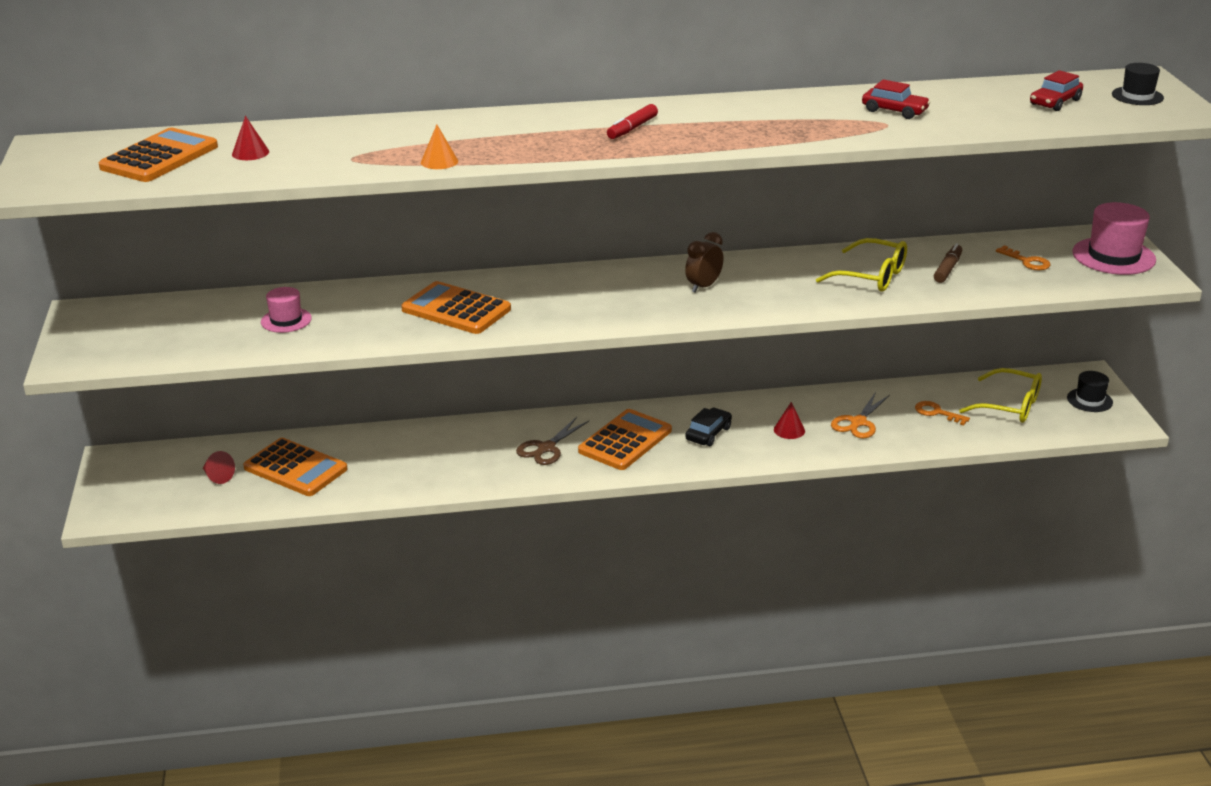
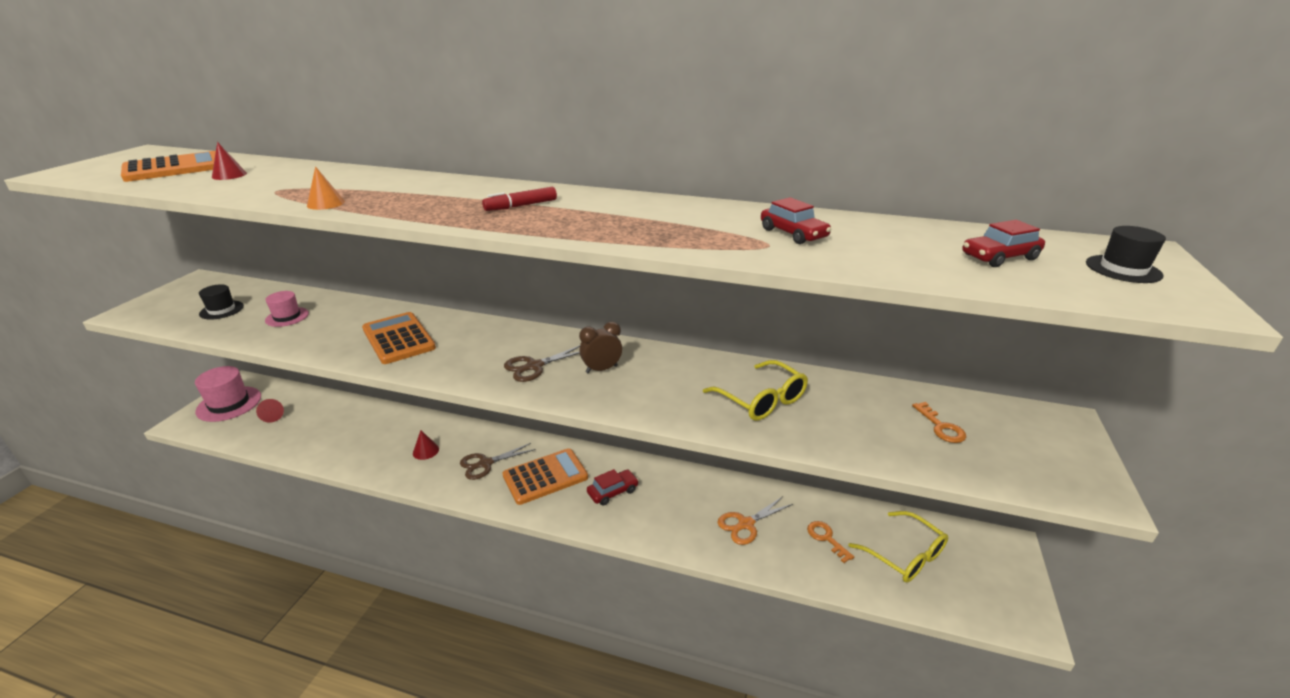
camera: 25 degrees right, 0 degrees up
(295, 468) = (320, 425): orange calculator -> none
(635, 299) = (534, 366): none -> brown scissors
(708, 433) = (612, 492): black car -> red car
(789, 430) = (680, 511): red cone -> red cone (425, 451)
(947, 269) = (846, 413): brown marker -> none
(1089, 400) = (996, 577): black hat -> black hat (221, 310)
(1113, 256) = (1052, 448): pink hat -> pink hat (229, 404)

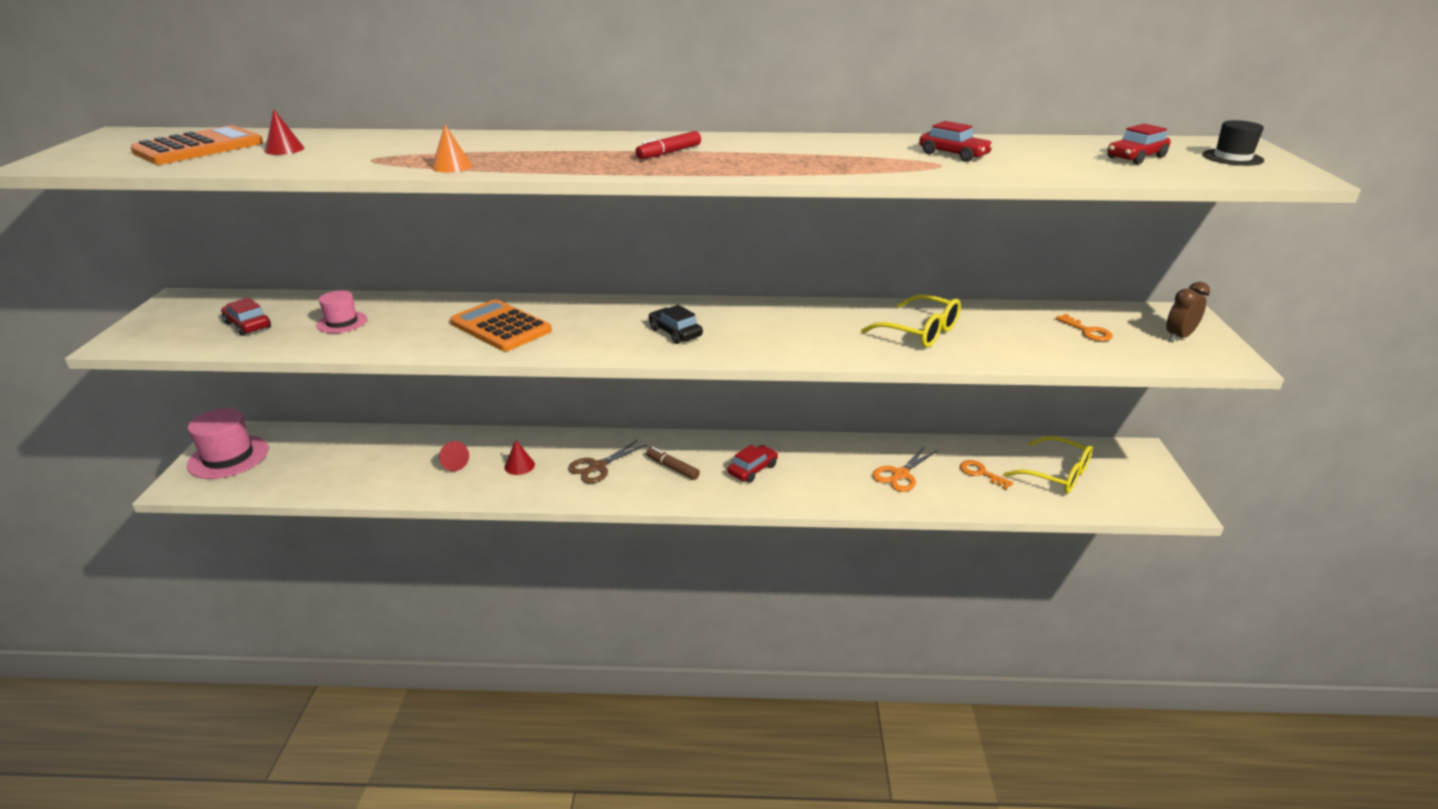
camera: 15 degrees left, 0 degrees up
(221, 310) = (248, 325): black hat -> red car
(273, 416) = (300, 460): red cone -> red cone (453, 464)
(534, 366) = (675, 333): brown scissors -> black car
(545, 477) = (672, 468): orange calculator -> brown marker
(601, 369) = (747, 327): brown clock -> brown clock (1178, 337)

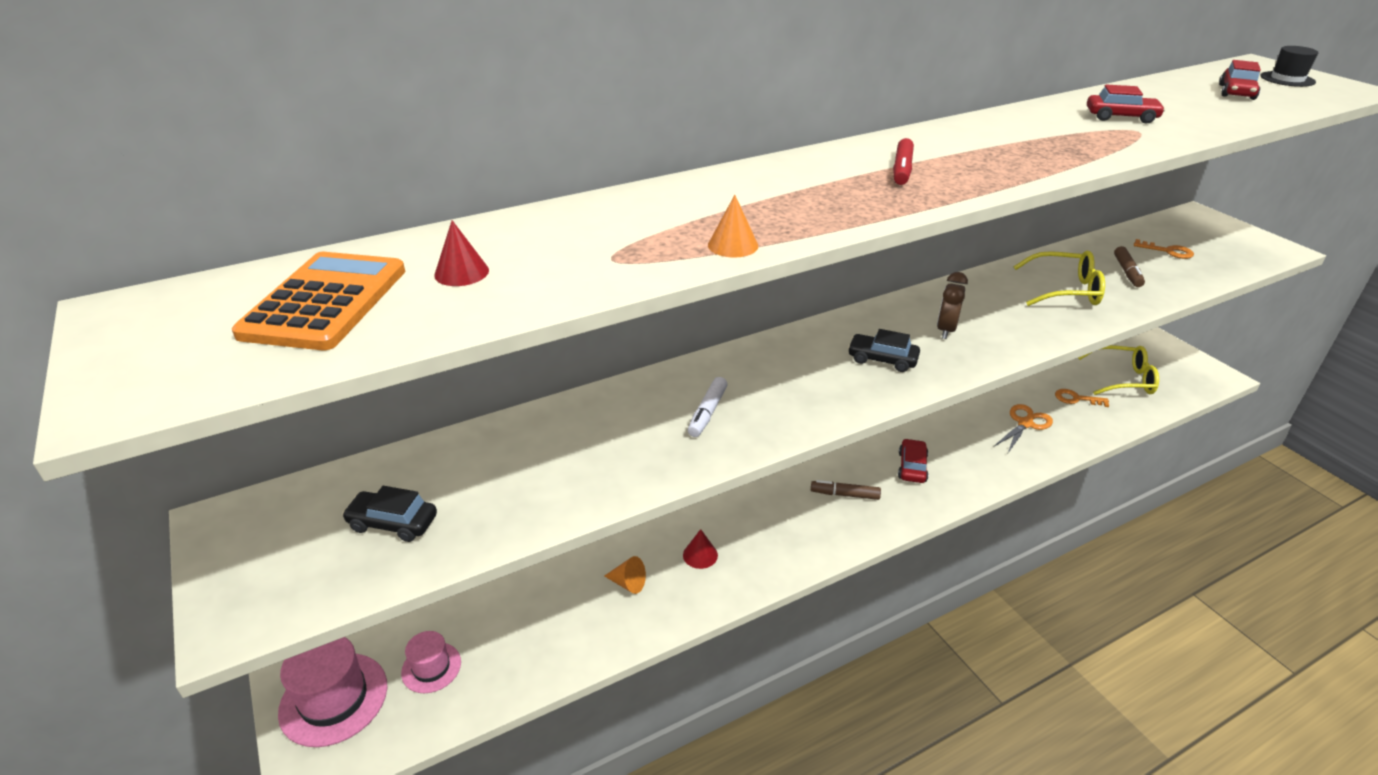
camera: 30 degrees left, 5 degrees up
(248, 325) = (393, 523): red car -> black car
(342, 322) = (514, 473): pink hat -> pink hat (431, 667)
(453, 464) = (628, 583): red cone -> orange cone
(501, 327) = (707, 412): orange calculator -> white marker
(597, 467) = (777, 522): brown scissors -> none
(900, 474) = (1025, 423): orange scissors -> orange scissors turned 150 degrees counterclockwise
(1009, 335) = (1127, 272): none -> brown marker
(1178, 337) = (1225, 238): brown clock -> brown clock (946, 330)

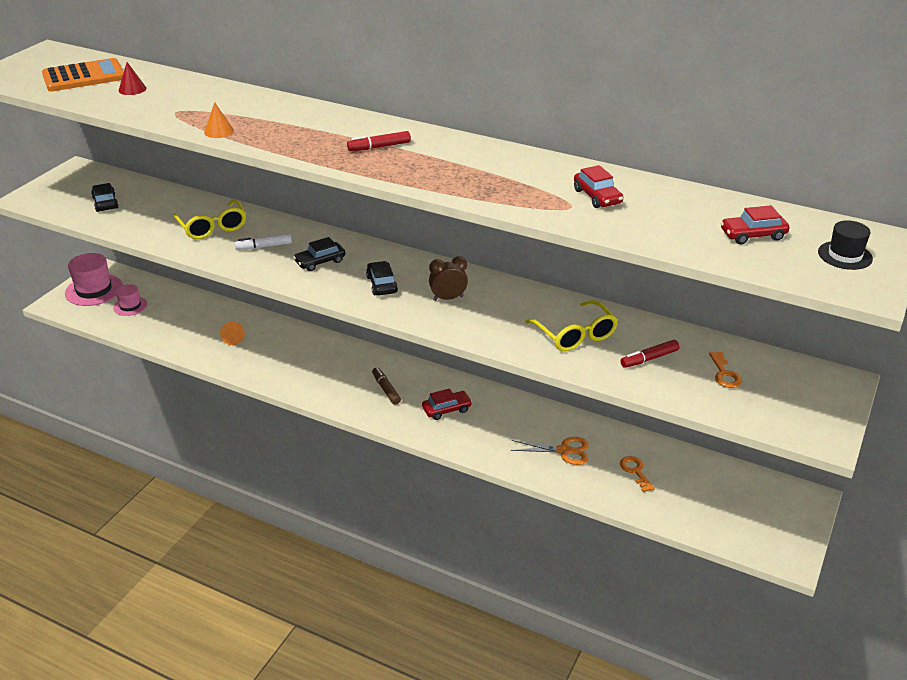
camera: 55 degrees right, 0 degrees up
(700, 555) = (277, 354): red cone -> none
(789, 383) = (320, 262): none -> black car
(1123, 379) = (703, 494): yellow glasses -> yellow glasses (212, 227)
(1127, 272) = (649, 359): brown marker -> red marker

